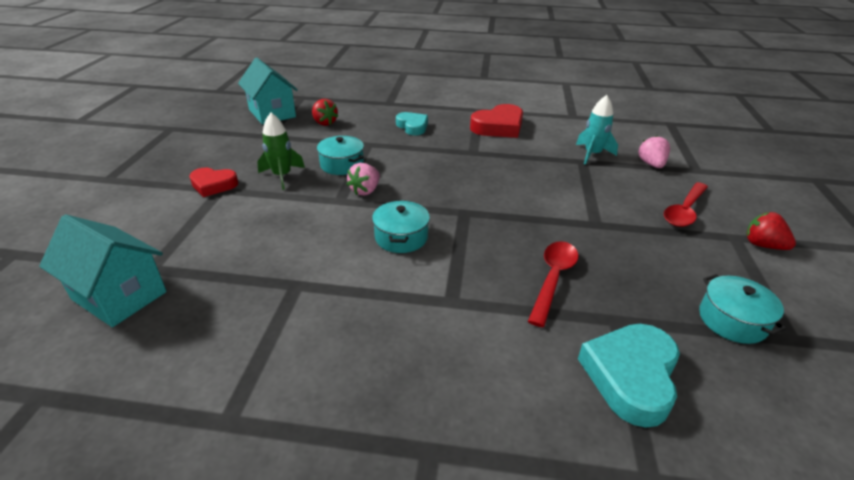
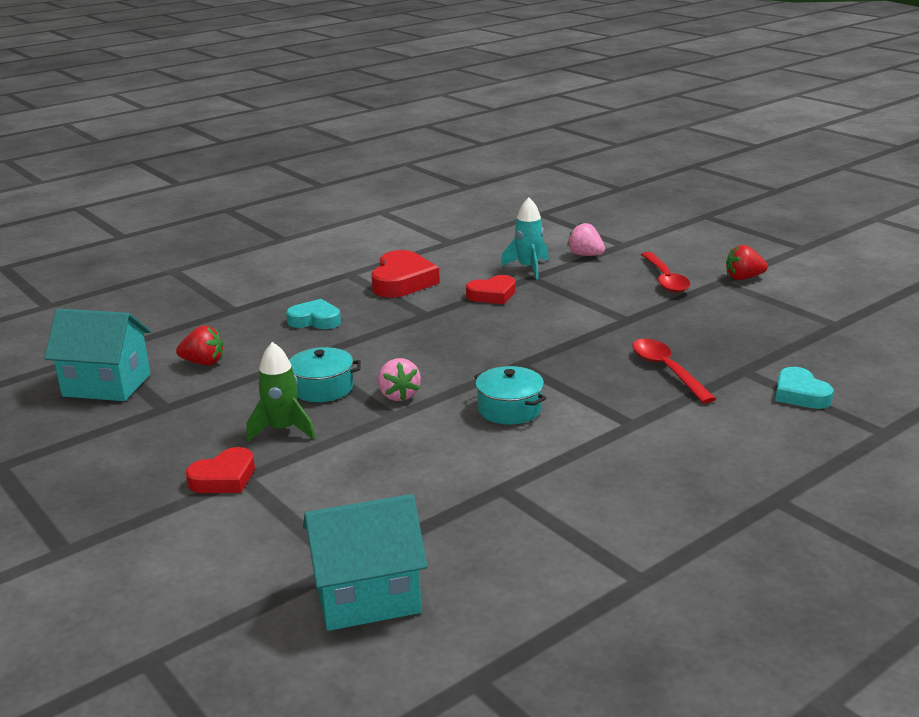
camera: 45 degrees left, 10 degrees down
(535, 160) = (492, 295): none -> red heart
(631, 376) = (800, 394): turquoise heart -> turquoise heart, size x0.65
(732, 320) = (797, 332): turquoise pot -> none

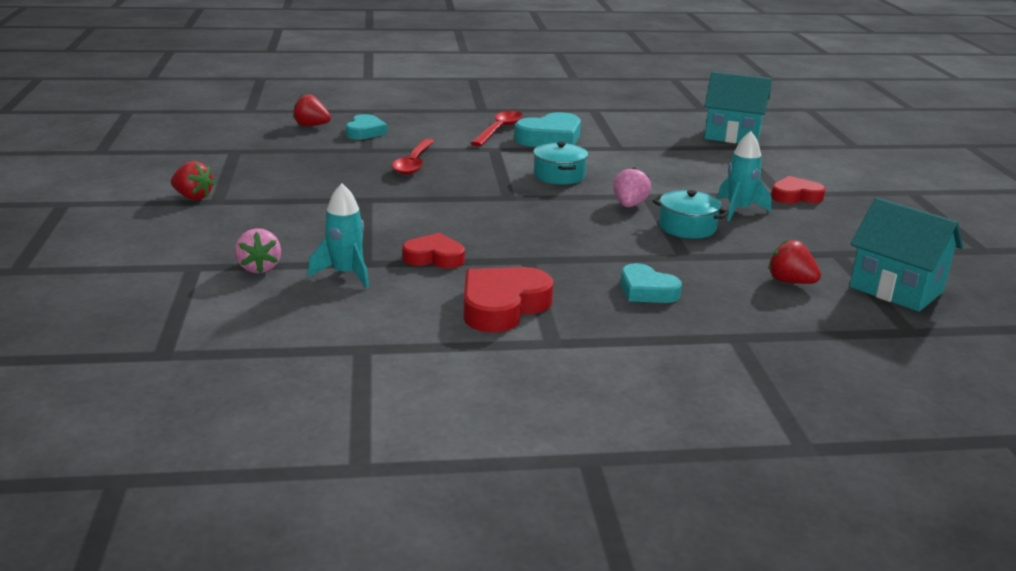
camera: 150 degrees left, 0 degrees up
(282, 430) = (738, 210): green rocket -> turquoise rocket
(601, 471) = (550, 138): none -> turquoise heart
(665, 279) = (254, 218): red spoon -> red spoon (499, 130)
(867, 381) = (311, 125): none -> red strawberry

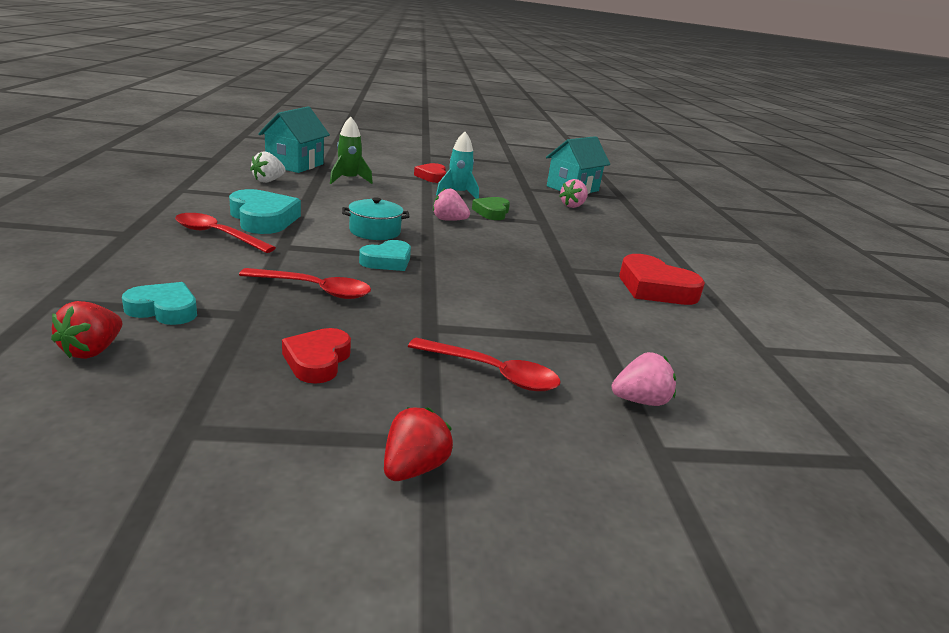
camera: 90 degrees left, 0 degrees up
(297, 218) = (492, 373): none -> red spoon
(346, 274) = (631, 349): turquoise rocket -> none
(434, 257) = (576, 304): red heart -> red heart (317, 360)
(647, 290) = (604, 241): turquoise heart -> turquoise heart (387, 261)
(659, 131) = (268, 181): none -> white strawberry
(687, 227) = (492, 212): turquoise pot -> green heart
(712, 159) = (349, 180): none -> green rocket
(790, 282) = (572, 206): red strawberry -> pink strawberry

